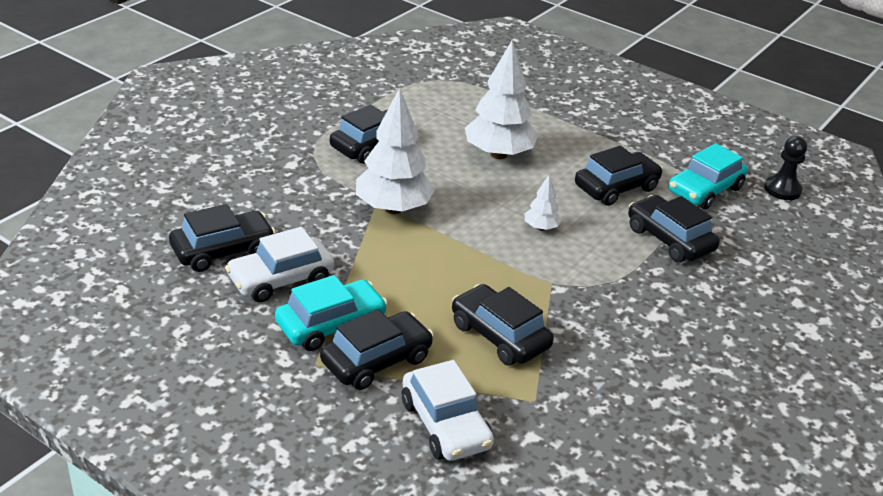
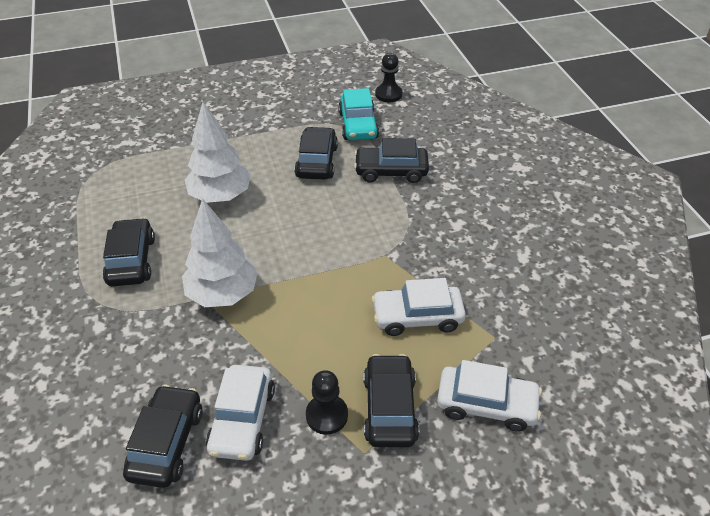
camera: 50 degrees left, 10 degrees up
(331, 325) = (327, 415): turquoise car -> black pawn
(499, 336) = (417, 317): black car -> white car
(541, 228) = (323, 224): white tree -> none

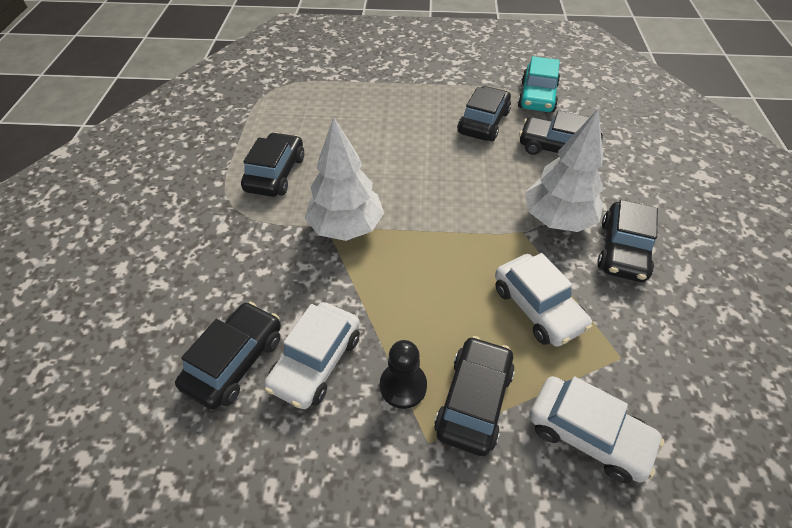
camera: 20 degrees right, 5 degrees up
(220, 196) = (379, 134): white tree -> white tree (557, 219)
(388, 94) = (578, 74): black pawn -> none
(417, 317) = (537, 307): white car -> white car turned 135 degrees counterclockwise
(472, 249) = (622, 250): none -> black car

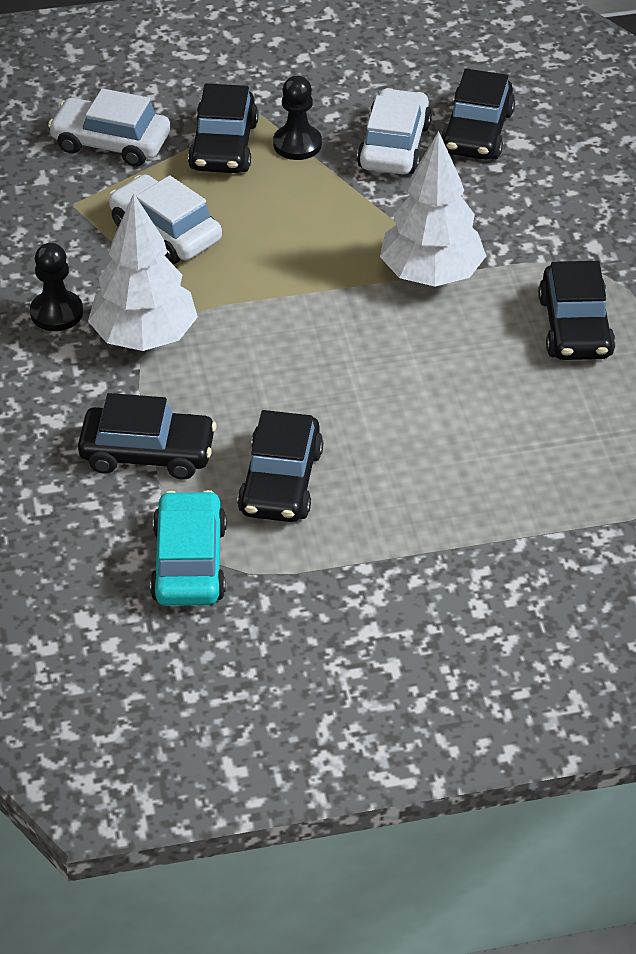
camera: 165 degrees right, 5 degrees down
(622, 250) = (56, 313): black car -> black pawn

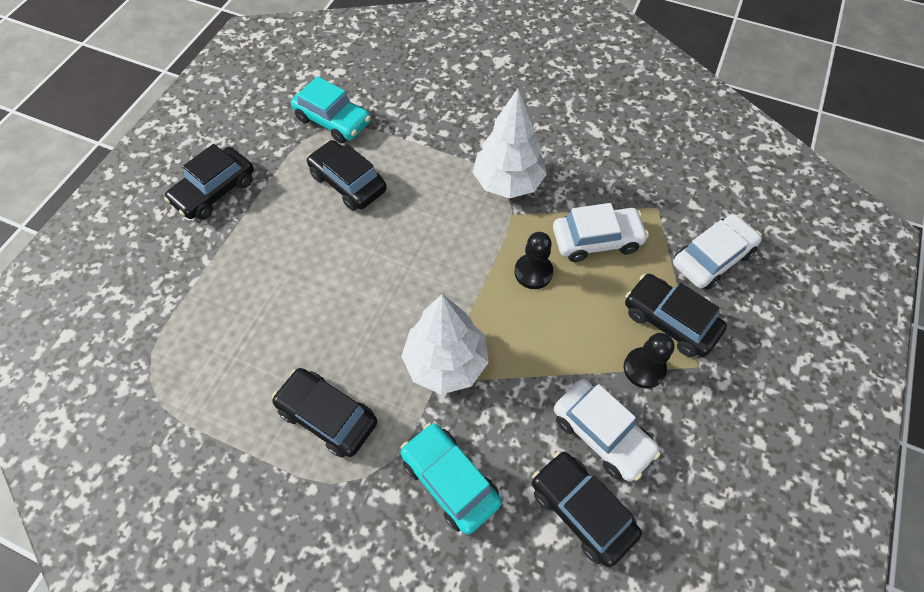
camera: 125 degrees right, 15 degrees up
(56, 313) = (559, 155): black pawn -> black pawn (533, 272)
(148, 453) = (418, 141): black car -> black car (215, 191)
(540, 217) = (450, 480): none -> turquoise car

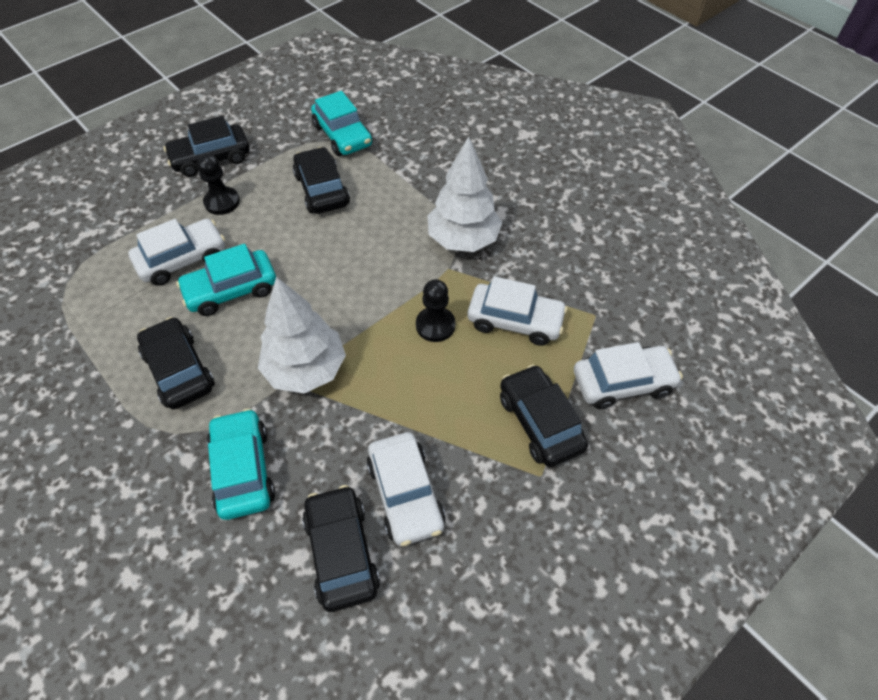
camera: 25 degrees right, 5 degrees down
(256, 306) = (182, 259): none -> white car
(325, 316) = (231, 290): none -> turquoise car
(644, 368) = (485, 454): black pawn -> black pawn (222, 202)

